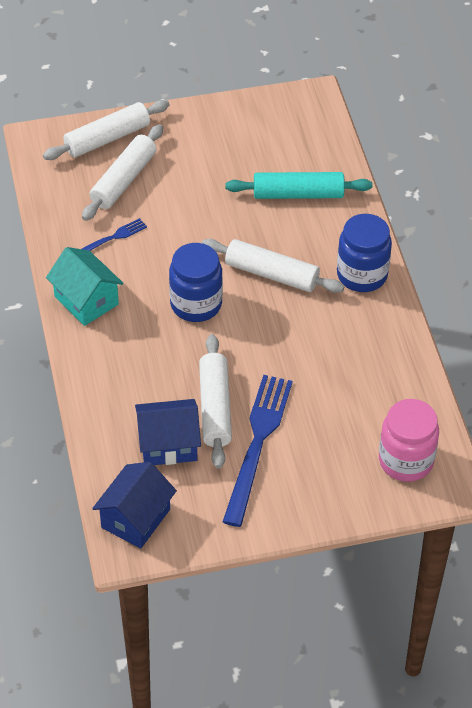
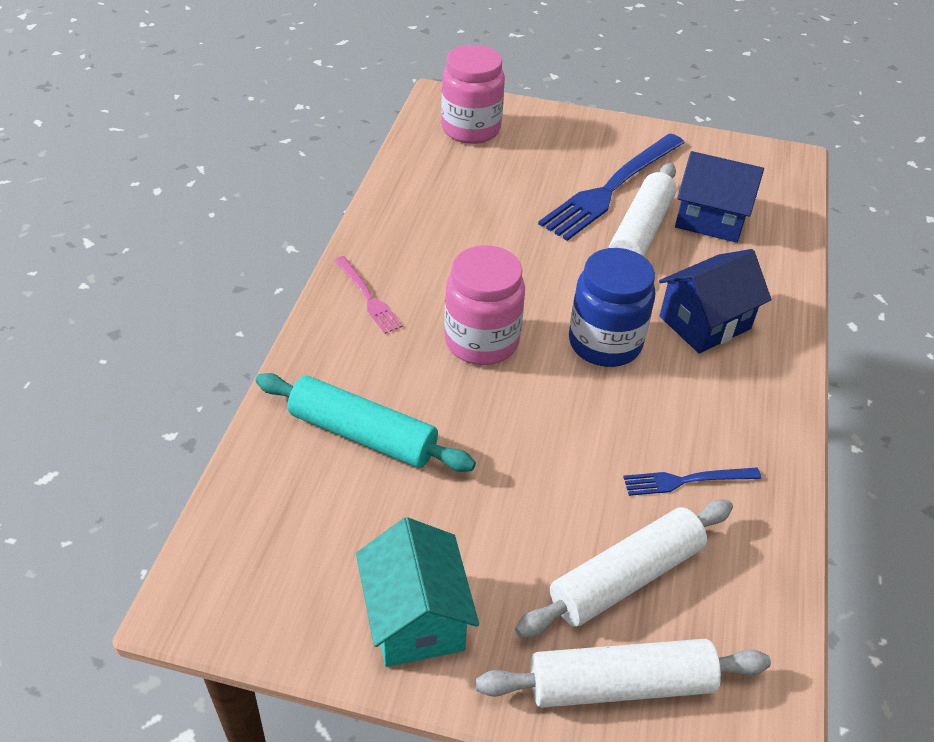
camera: 155 degrees left, 5 degrees down
(86, 300) = (756, 404): turquoise house -> turquoise house (416, 617)
(136, 518) = (771, 176): blue house -> blue house (704, 322)
(271, 274) = (481, 341): white rolling pin -> pink jar
(362, 275) = (368, 297): blue jar -> pink fork

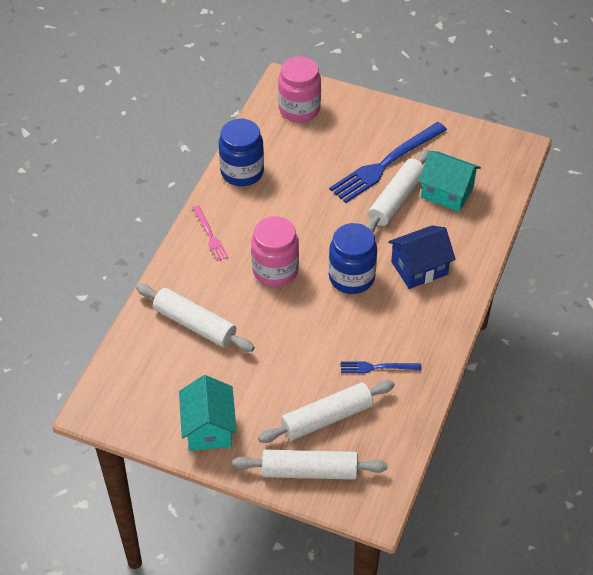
camera: 10 degrees right, 5 degrees up
(363, 434) = (195, 324): turquoise rolling pin -> white rolling pin
(403, 209) = (242, 172): none -> blue jar
(710, 219) = (447, 192): blue house -> turquoise house

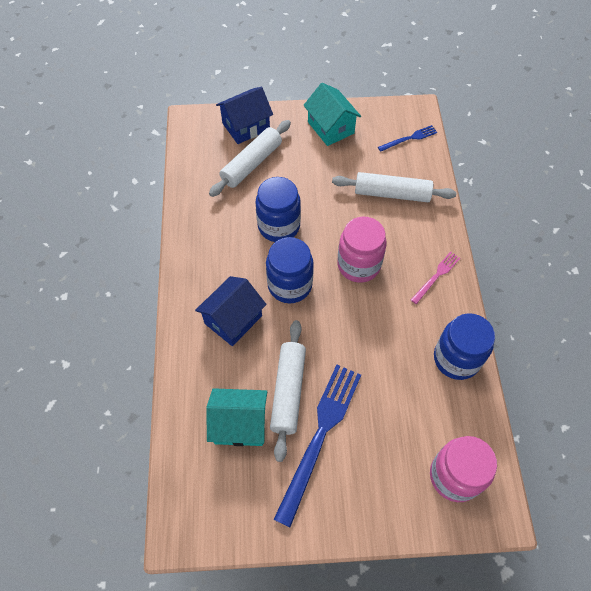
camera: 155 degrees right, 10 degrees up
(210, 235) = (436, 276): pink fork -> pink fork turned 90 degrees clockwise
(309, 471) = (246, 126): white rolling pin -> blue house
(333, 336) = (279, 226): none -> blue jar
(377, 367) = (231, 214): blue fork -> blue fork (409, 138)

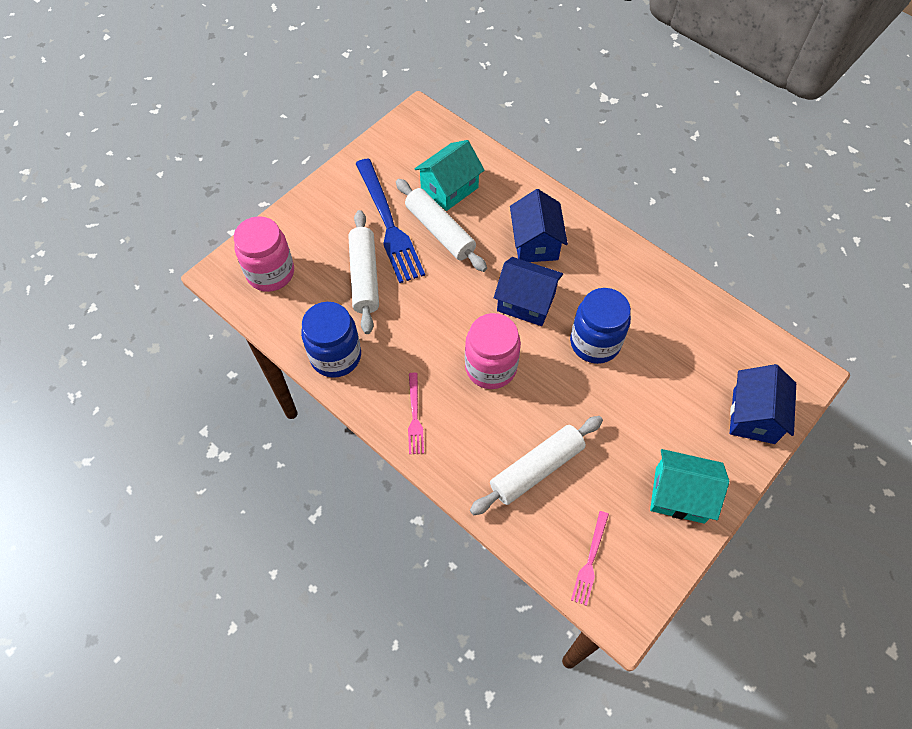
camera: 135 degrees right, 0 degrees up
(251, 164) = (694, 380): white rolling pin -> white rolling pin (364, 277)
(290, 285) = (526, 302): blue jar -> blue house
(409, 138) = (590, 560): blue fork -> pink fork

